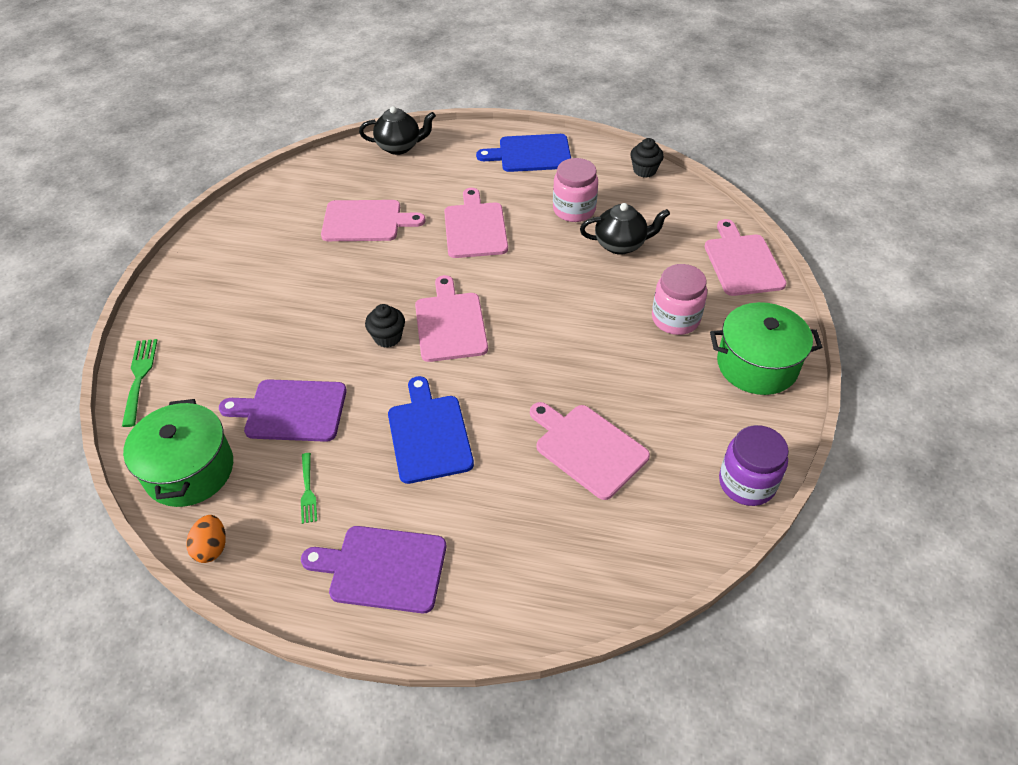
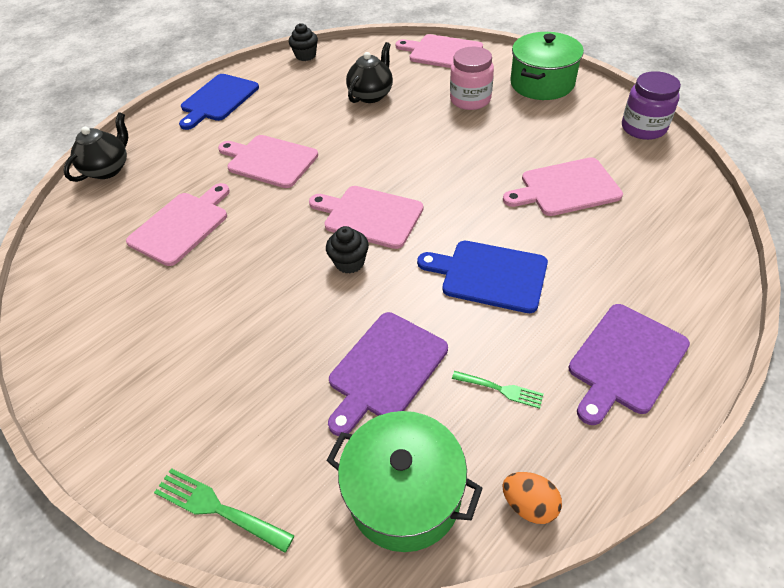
camera: 55 degrees left, 0 degrees up
(574, 210) = (309, 102): pink jar -> none

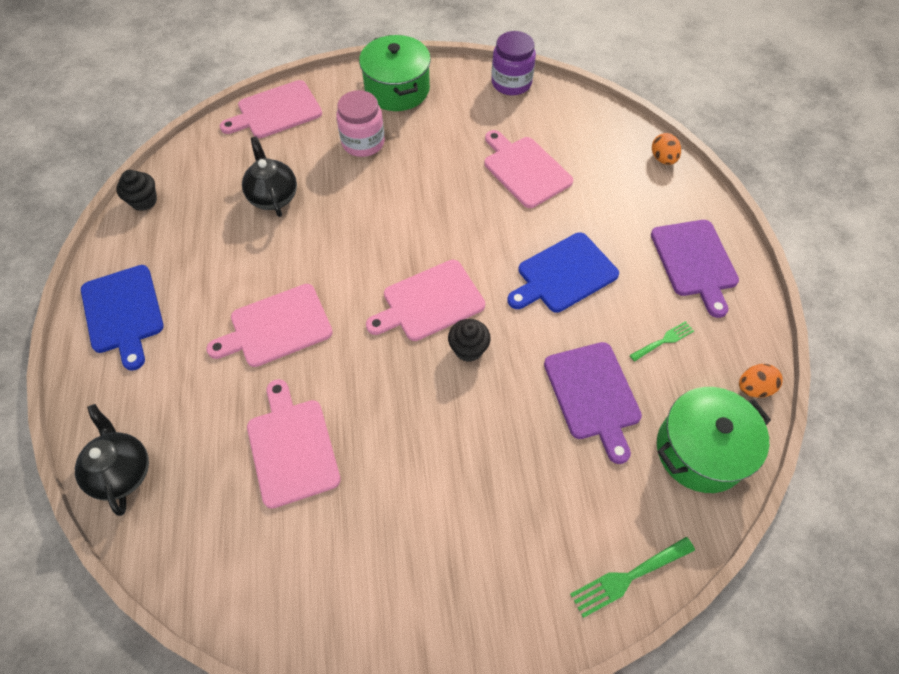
camera: 55 degrees left, 10 degrees up
(566, 188) = (525, 169): pink cutting board -> pink cutting board turned 120 degrees clockwise
(715, 265) = (663, 159): none -> orange egg

